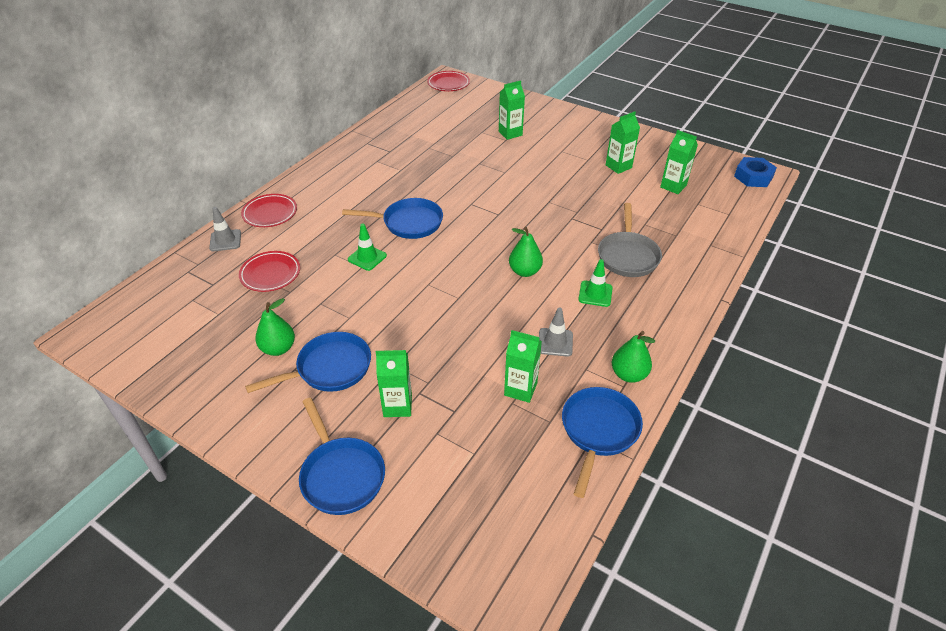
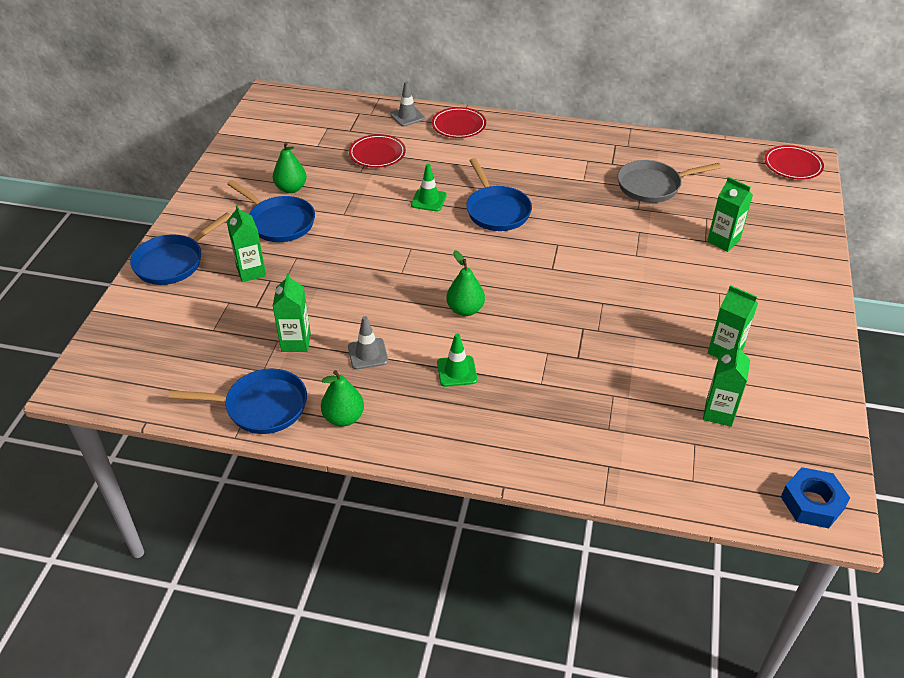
camera: 70 degrees right, 0 degrees up
(627, 256) = (539, 388): grey pan -> grey pan (652, 186)

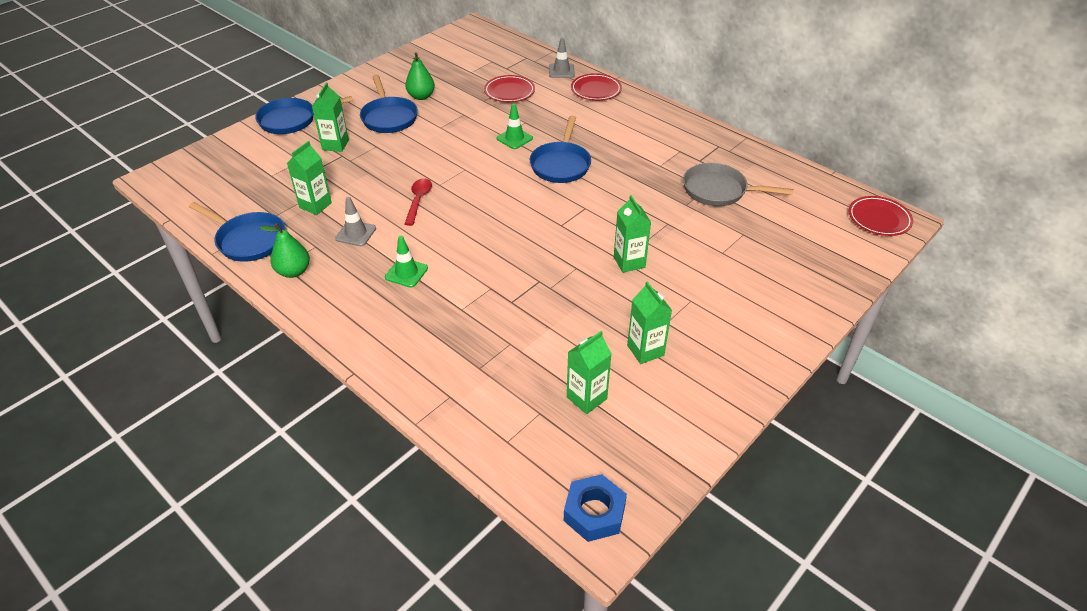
camera: 30 degrees right, 0 degrees up
(397, 296) = (418, 200): none -> red spoon
(465, 309) = (459, 230): green pear -> none
(723, 241) = (739, 259): green carton -> green carton (629, 262)

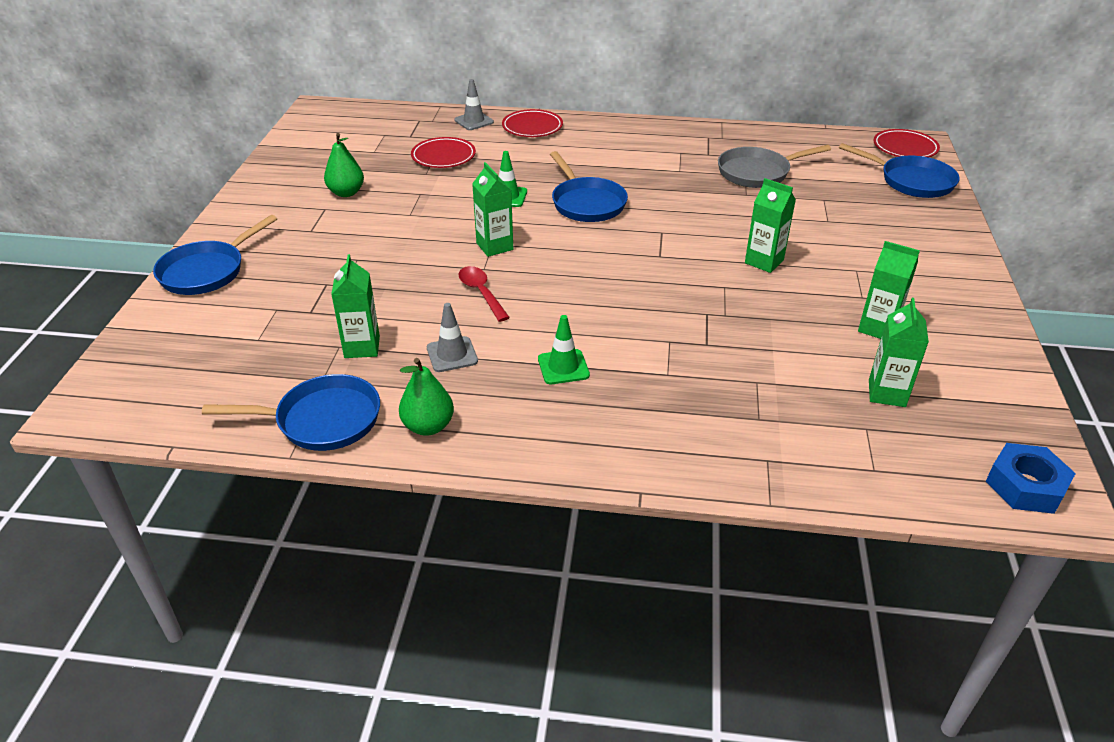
camera: 35 degrees left, 5 degrees down
(335, 145) = (303, 276): green carton -> green carton (494, 246)
(389, 117) = (334, 226): blue pan -> blue pan (912, 181)

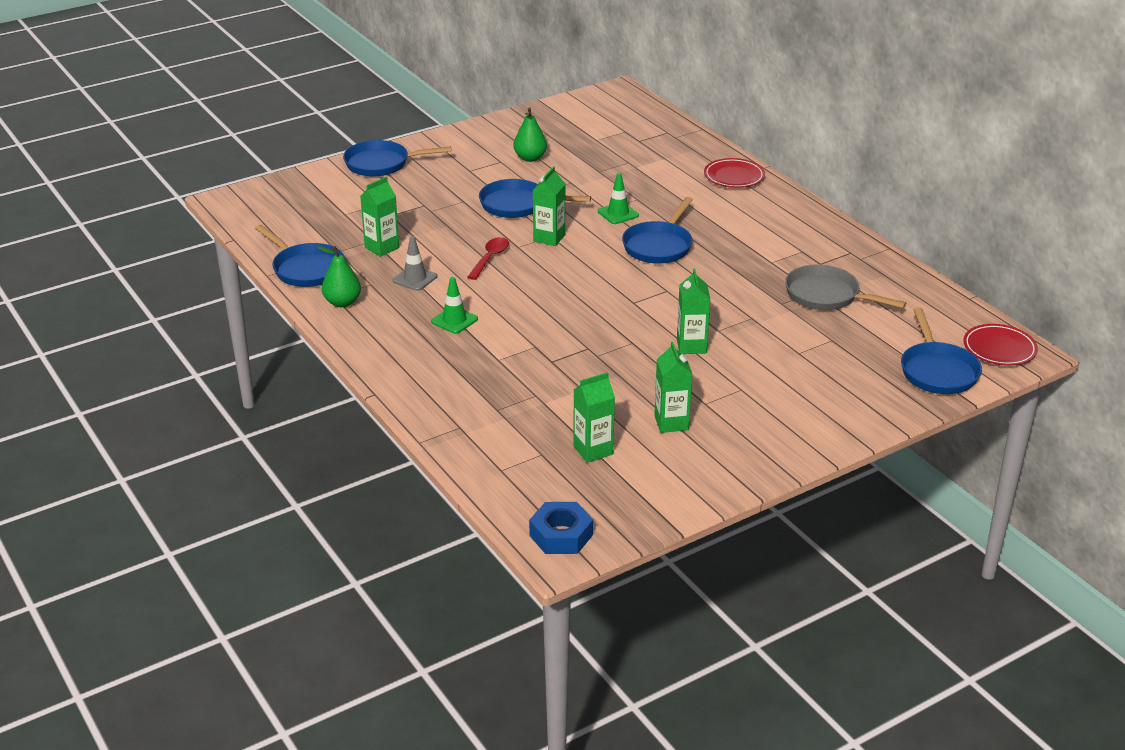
camera: 50 degrees right, 5 degrees down
(413, 235) = (518, 205): none -> blue pan
(443, 156) = (632, 166): red plate -> none
(474, 121) = (702, 151): grey traffic cone -> none

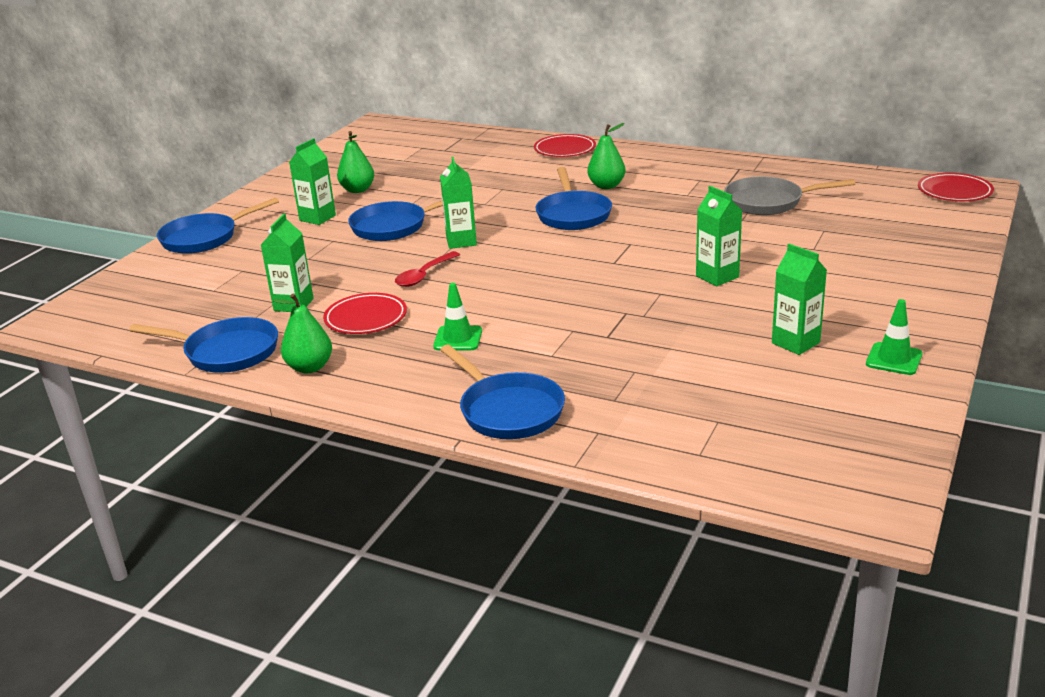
camera: 30 degrees left, 5 degrees down
(415, 279) = (366, 318): grey traffic cone -> red plate
(490, 258) = (424, 275): red spoon -> red spoon turned 135 degrees counterclockwise
(561, 535) = (851, 489): blue nut -> none
(593, 450) = (762, 396): green carton -> green carton (317, 218)
(618, 213) = (500, 204): green traffic cone -> green traffic cone (894, 359)
(719, 228) = (606, 186): none -> green pear
(937, 371) = (938, 222): blue pan -> blue pan (508, 410)

